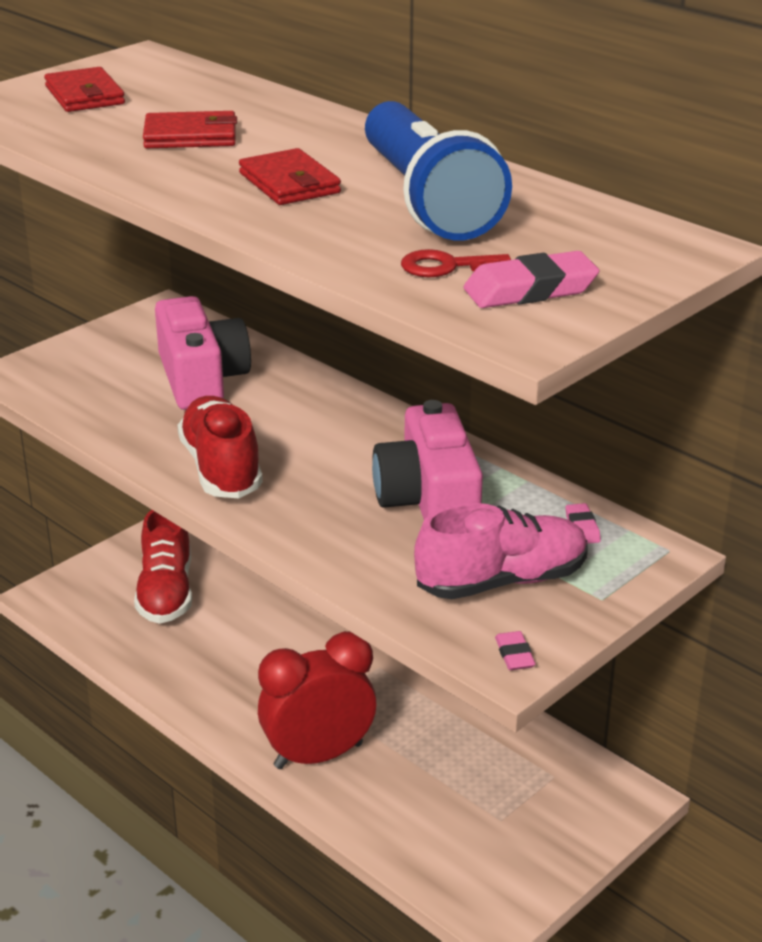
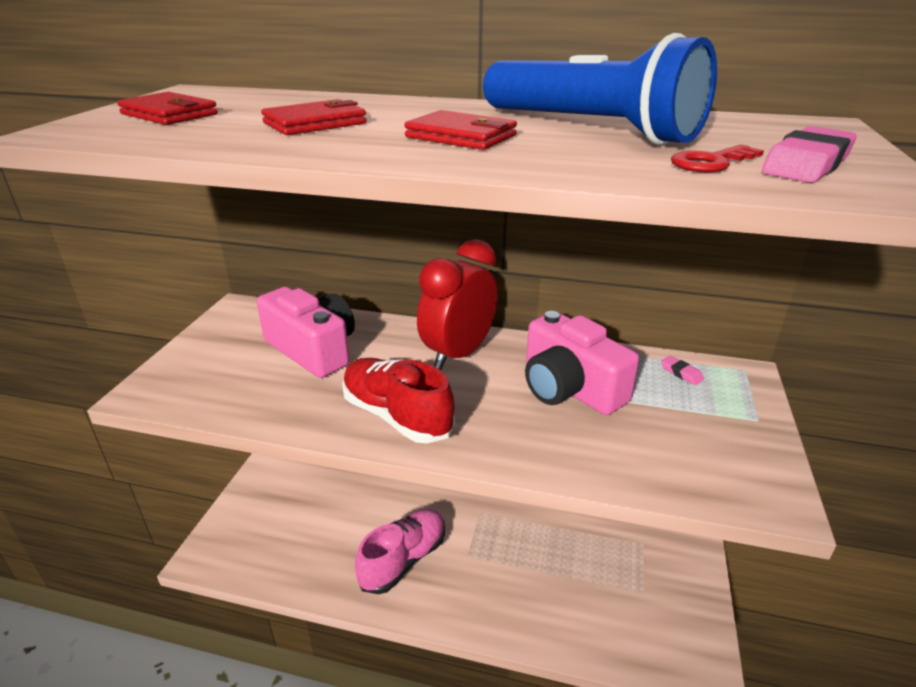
camera: 30 degrees left, 0 degrees up
(166, 592) = (295, 516): red shoe -> none
(318, 755) = (496, 600): red clock -> red clock (458, 354)
(502, 581) = (687, 432): pink shoe -> pink shoe (403, 560)
(514, 655) = (770, 491): pink eraser -> none

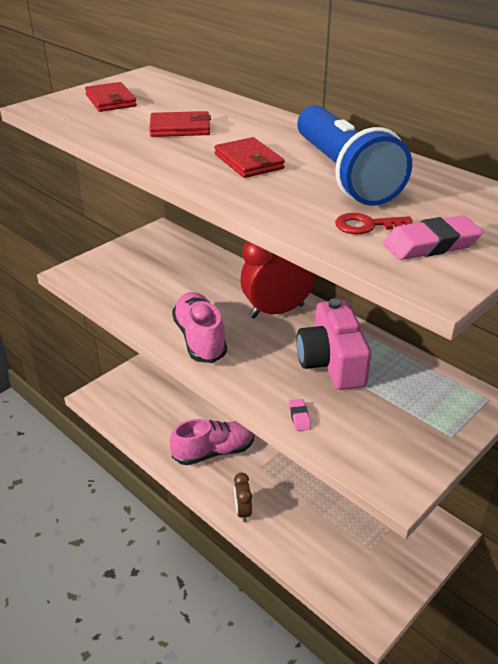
camera: 30 degrees right, 5 degrees up
(313, 350) = (184, 277): pink camera -> none
(396, 416) = (200, 339): red shoe -> pink shoe
(486, 618) = (242, 511): none -> brown clock
(681, 373) = (431, 382): pink eraser -> pink eraser (299, 417)

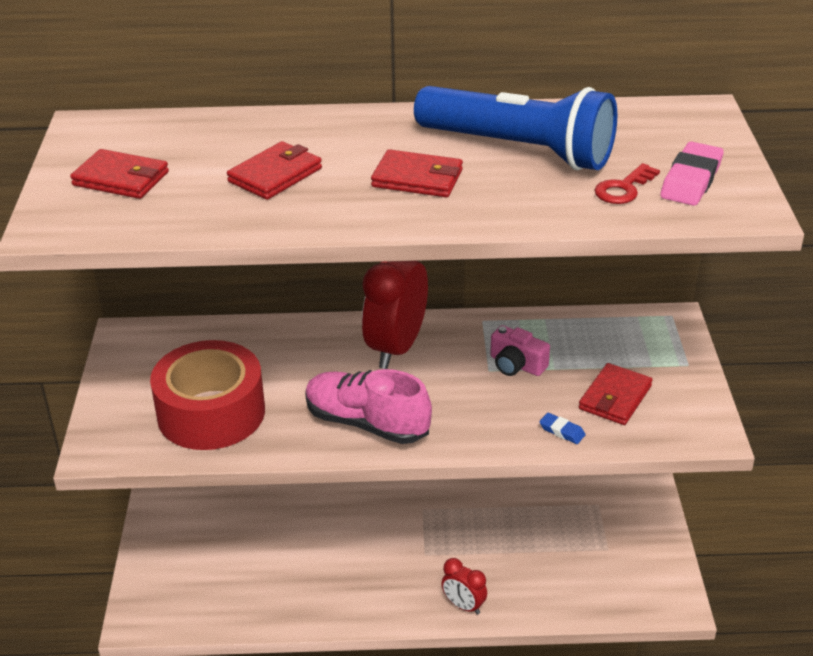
camera: 45 degrees left, 0 degrees up
(139, 287) = (211, 413): none -> red tape
(214, 452) = (360, 573): pink shoe -> none
(242, 511) = (463, 605): brown clock -> red clock
(299, 417) = (562, 431): pink eraser -> blue eraser
(332, 362) = (516, 365): pink camera -> pink camera, size x0.54
(365, 421) = (615, 397): none -> red wallet

